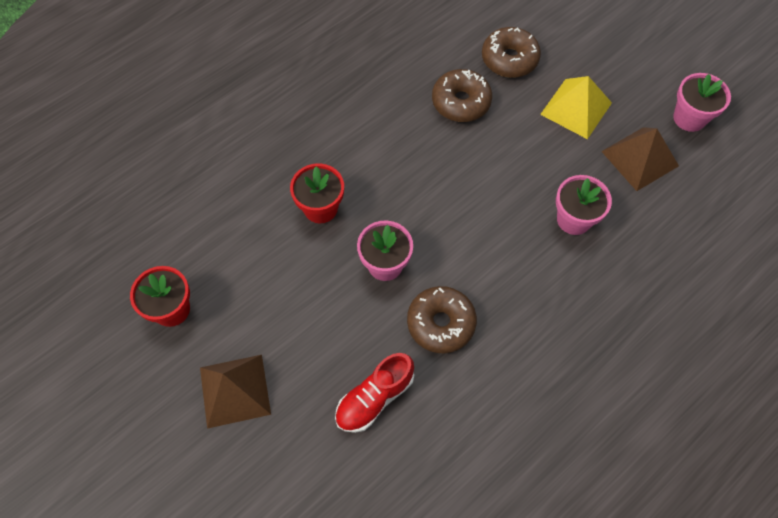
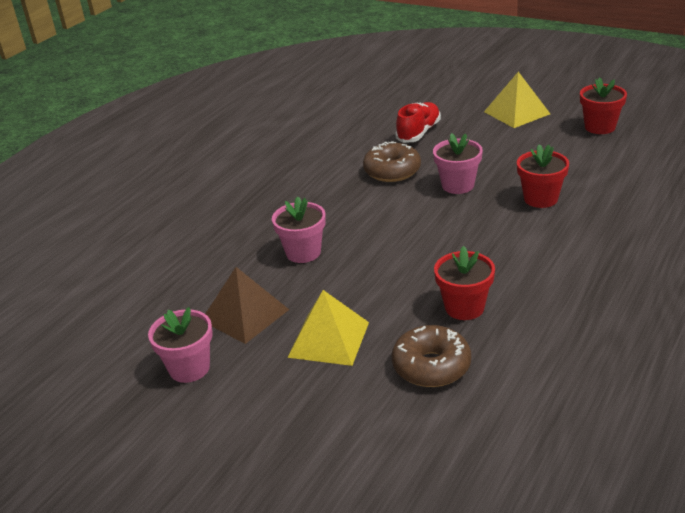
camera: 165 degrees right, 30 degrees down
(234, 390) = (517, 112): brown pyramid -> yellow pyramid
(461, 102) = (464, 307): brown donut -> red flower pot

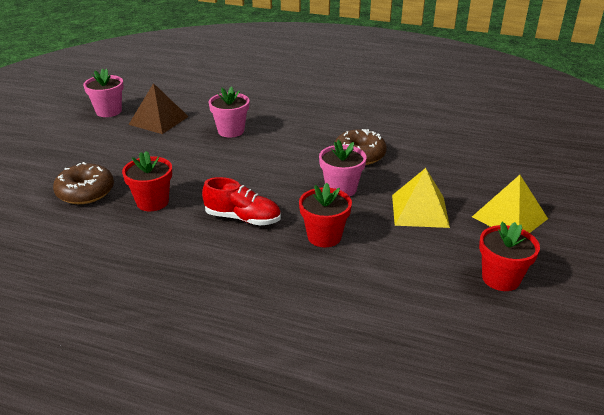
camera: 75 degrees right, 0 degrees up
(329, 339) = (126, 151): yellow pyramid -> yellow pyramid (419, 211)
(419, 133) = (437, 162): red shoe -> red shoe (243, 218)

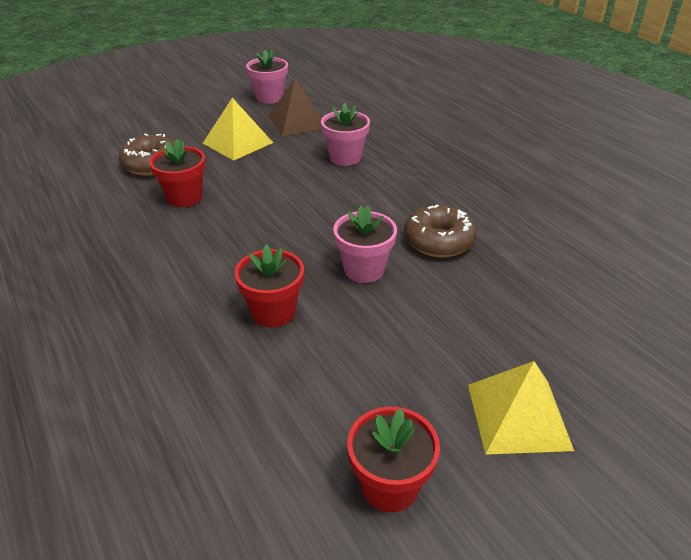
camera: 40 degrees right, 5 degrees up
(243, 218) = (230, 251): red shoe -> none
(419, 211) = (414, 341): yellow pyramid -> yellow pyramid (237, 143)

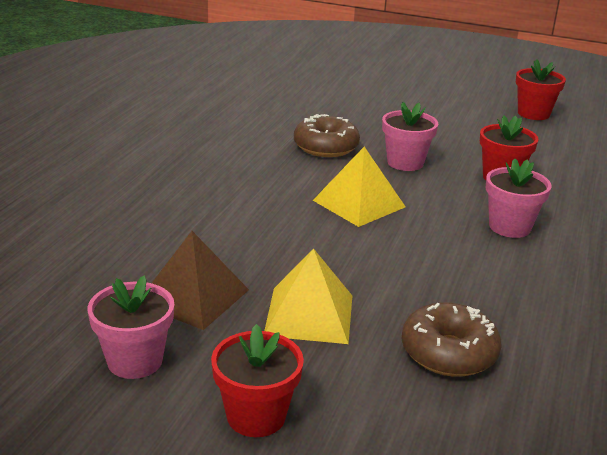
camera: 130 degrees left, 10 degrees down
(184, 197) = (462, 287): red flower pot -> red flower pot (256, 416)
(345, 157) = (247, 227): pink flower pot -> pink flower pot (509, 227)
(518, 416) = (441, 97): yellow pyramid -> yellow pyramid (359, 203)

